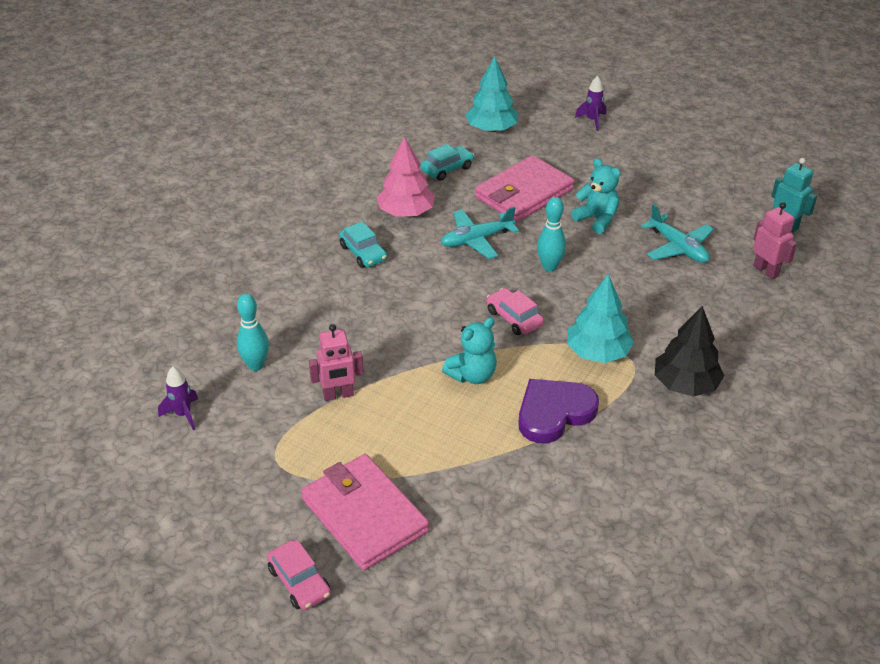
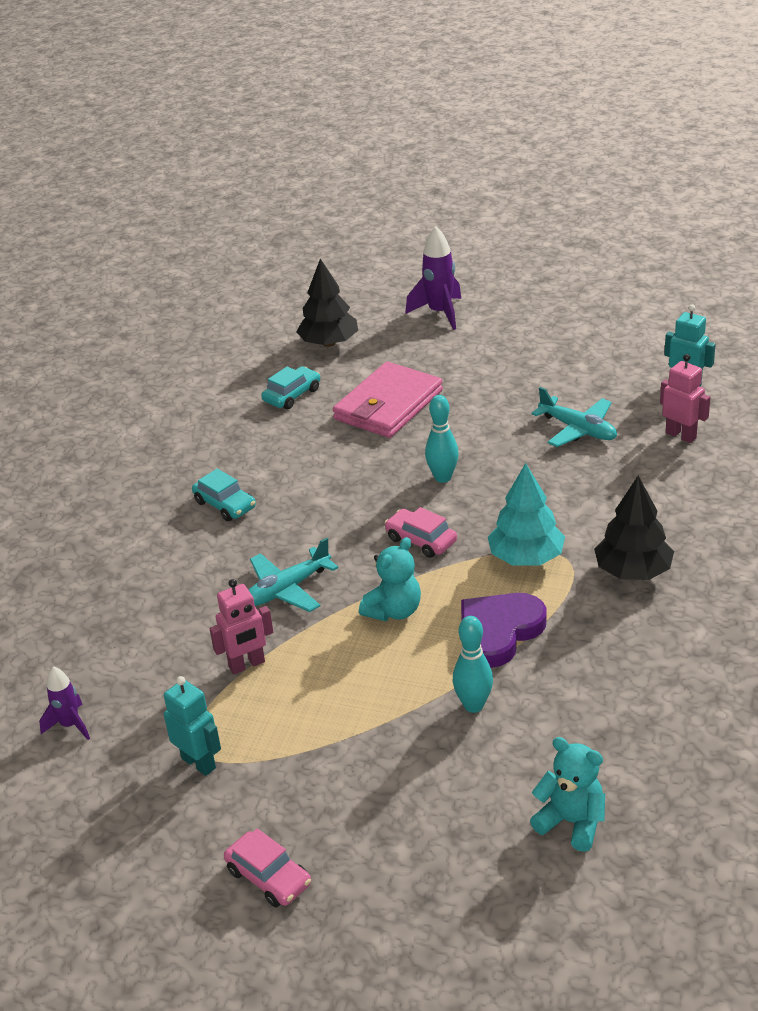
camera: 10 degrees left, 5 degrees down
(256, 365) = (139, 652): turquoise bowling pin -> turquoise bowling pin (473, 705)
(274, 470) = (199, 763): none -> turquoise robot
(364, 515) = (320, 788): pink wallet -> none
(406, 212) = (260, 451): pink tree -> none
(476, 240) = (351, 465): turquoise plane -> turquoise plane (287, 589)
(491, 129) = (329, 343): turquoise tree -> black tree
(592, 120) = (440, 313): purple rocket -> purple rocket, size x1.64
(596, 219) = (479, 417): turquoise teddy bear -> turquoise teddy bear (571, 822)

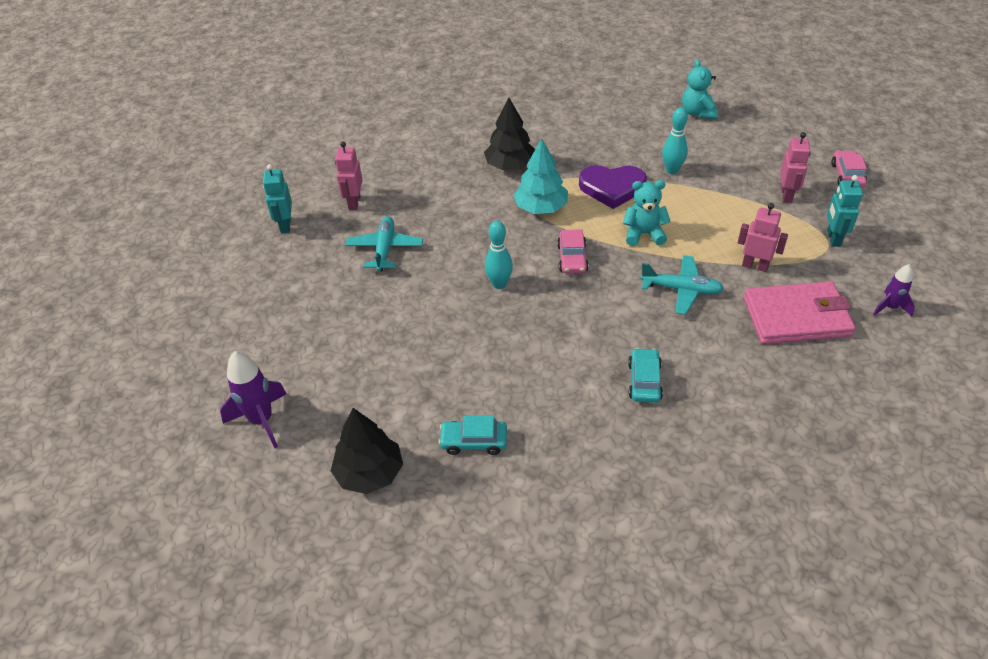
camera: 130 degrees left, 10 degrees up
(309, 781) = (787, 195): none -> pink robot
(388, 405) = (436, 366): pink wallet -> pink wallet (796, 317)

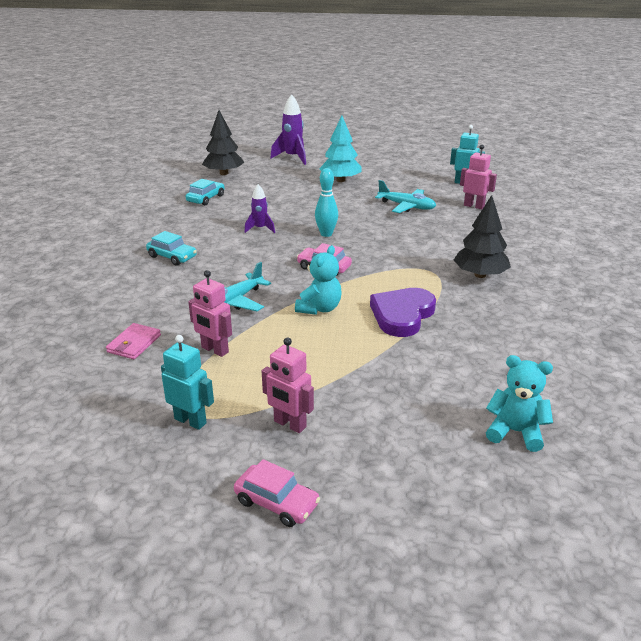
camera: 115 degrees right, 15 degrees down
(541, 208) = (403, 272): turquoise tree -> turquoise tree (340, 180)
(672, 170) = (403, 361): turquoise bowling pin -> none
(755, 266) = (214, 350): pink robot -> pink robot turned 75 degrees clockwise
(796, 317) = (134, 344): pink wallet -> pink wallet, size x0.49
(890, 307) = (69, 404): purple rocket -> purple rocket (260, 229)

